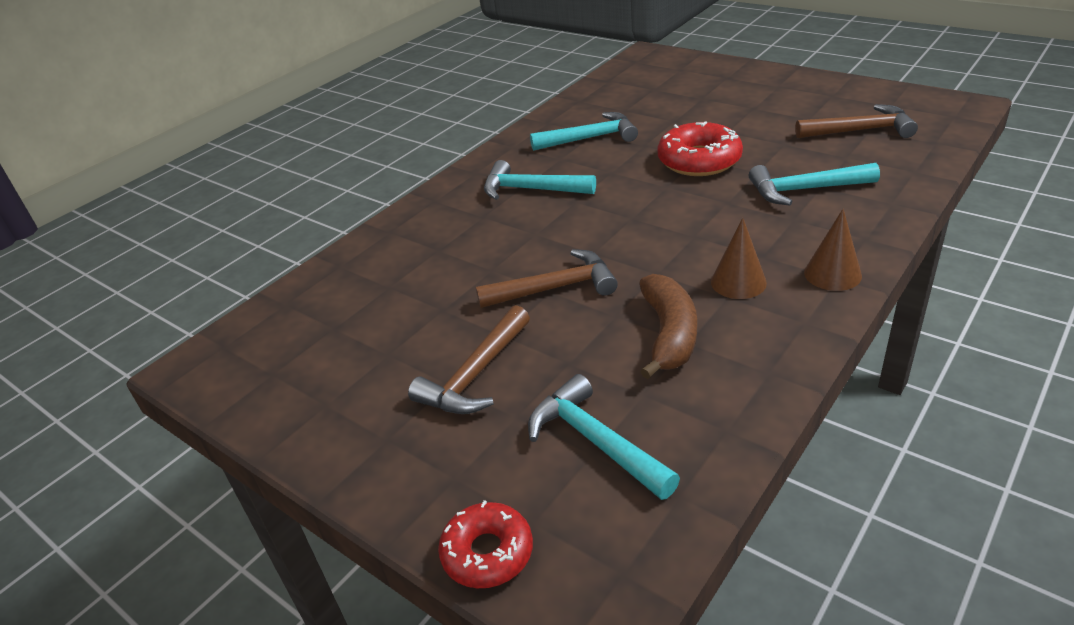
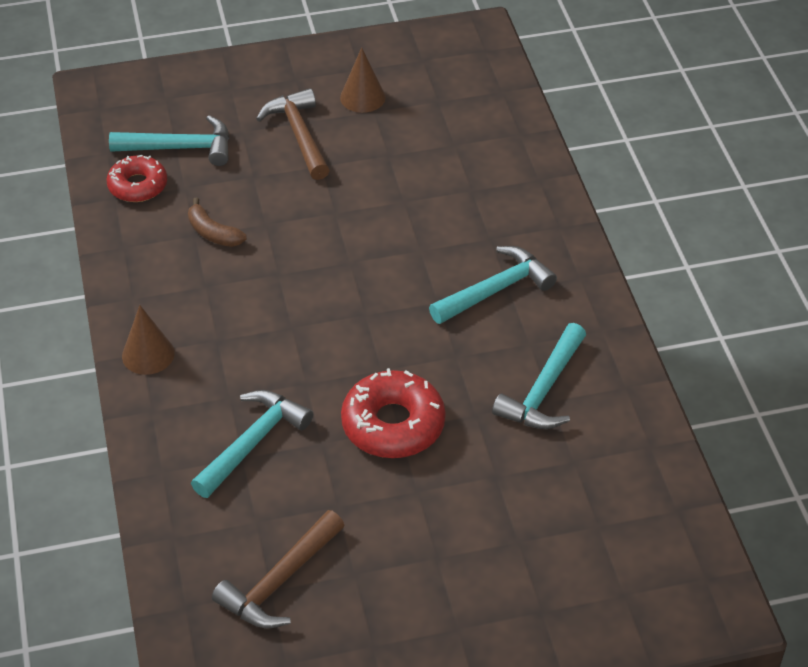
camera: 125 degrees right, 10 degrees up
(487, 553) = (171, 76): red donut -> red donut (138, 186)
(555, 288) = (335, 217): brown hammer -> none
(669, 334) = (213, 233): brown banana -> brown banana, size x0.64
(738, 282) = (210, 303): brown cone -> brown cone (362, 97)

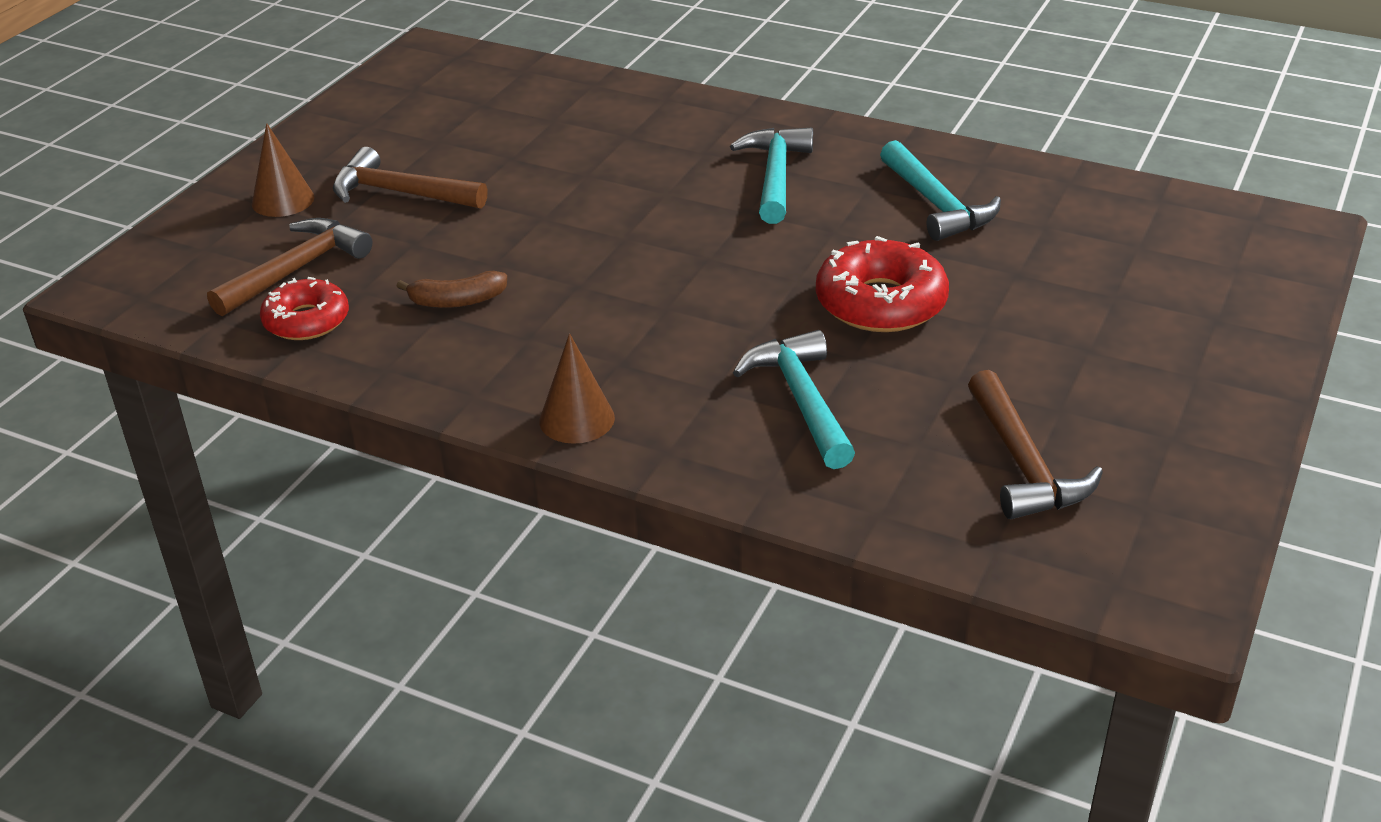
camera: 50 degrees left, 10 degrees down
(181, 148) = (297, 269): turquoise hammer -> brown hammer
(362, 97) = (409, 139): brown cone -> brown cone (283, 200)

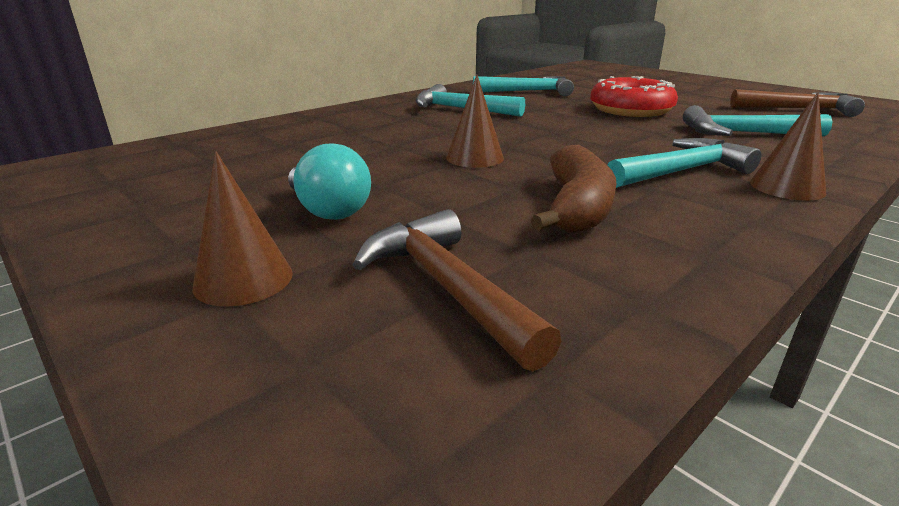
camera: 70 degrees left, 10 degrees down
(306, 321) = (585, 292): red donut -> none
(400, 193) = (328, 210): brown hammer -> turquoise light bulb
(457, 301) = (576, 208): brown banana -> brown banana, size x1.57
(571, 226) = (474, 158): none -> brown cone
(596, 353) = (682, 171): none -> turquoise hammer

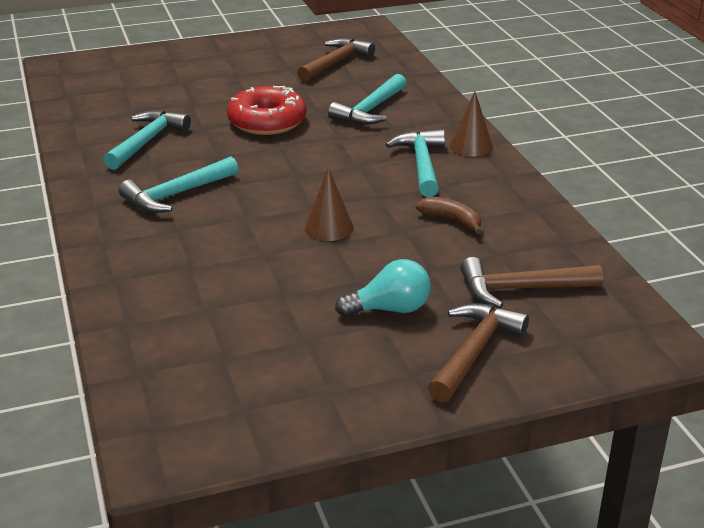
camera: 65 degrees left, 5 degrees up
(243, 279) = (474, 352): brown cone -> brown hammer
(576, 208) = (451, 221): brown banana -> brown banana, size x0.64

